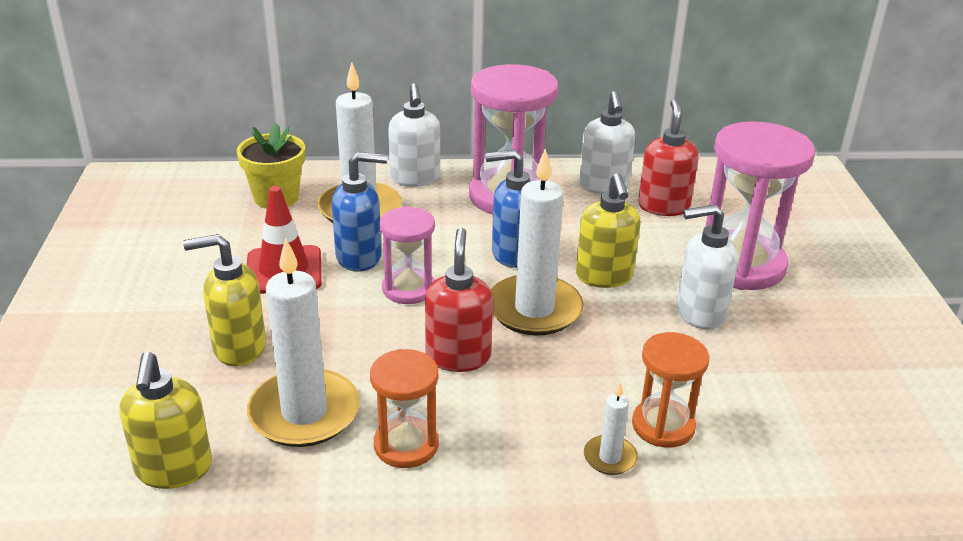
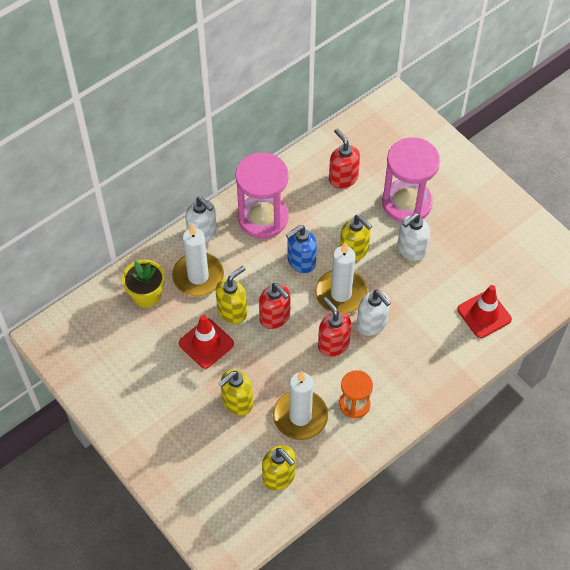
camera: 35 degrees left, 25 degrees up
(359, 257) = (232, 311): blue soap dispenser -> yellow soap dispenser
(408, 289) = (275, 317): pink hourglass -> red soap dispenser
(604, 186) = (302, 179): white soap dispenser -> white soap dispenser (372, 324)
(609, 457) = (433, 358): white candle -> none
(663, 426) = (441, 328): orange hourglass -> none
(763, 447) = (484, 314): none -> red traffic cone

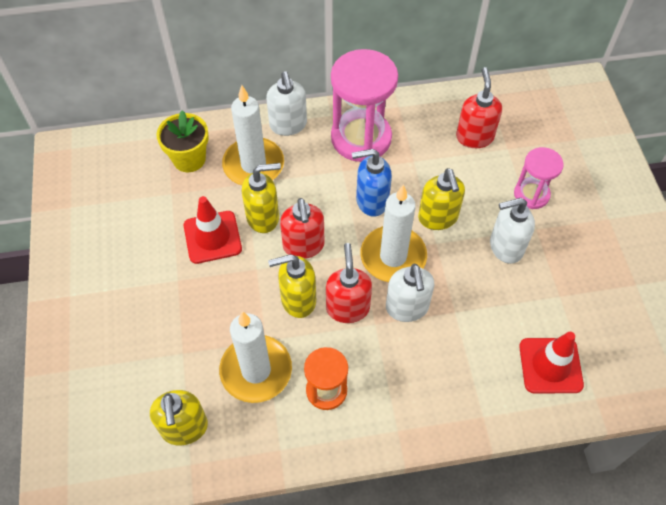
camera: 30 degrees right, 0 degrees up
(237, 402) = (199, 317): yellow soap dispenser -> yellow soap dispenser (298, 300)
(406, 203) = (531, 194): pink hourglass -> pink hourglass, size x0.56

